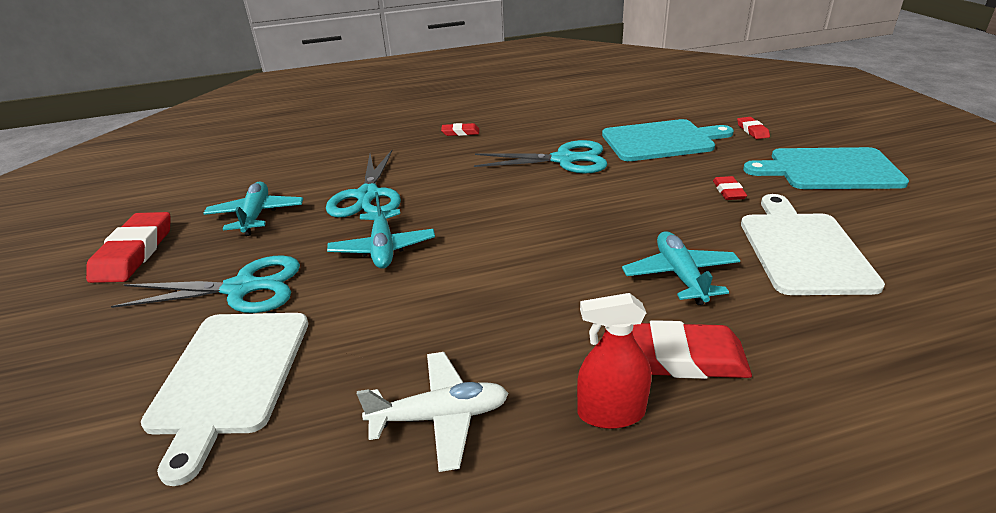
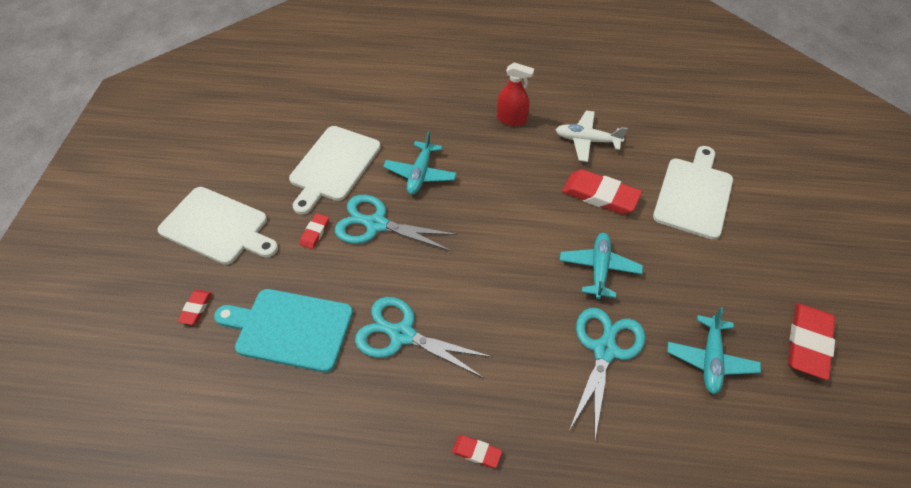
camera: 160 degrees left, 20 degrees up
(241, 288) = (702, 263): turquoise scissors -> turquoise scissors (376, 224)
(676, 358) = (464, 131): red eraser -> red eraser (600, 195)
(829, 169) = (217, 227): turquoise cutting board -> white cutting board

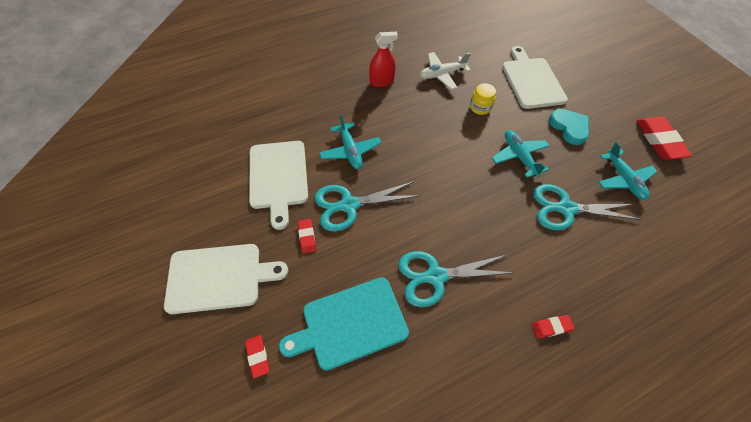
camera: 35 degrees left, 5 degrees up
(600, 195) = (480, 107): red eraser -> yellow jar
(605, 350) = (566, 208): turquoise scissors -> turquoise scissors turned 75 degrees counterclockwise
(694, 268) = (569, 127): none -> turquoise heart

